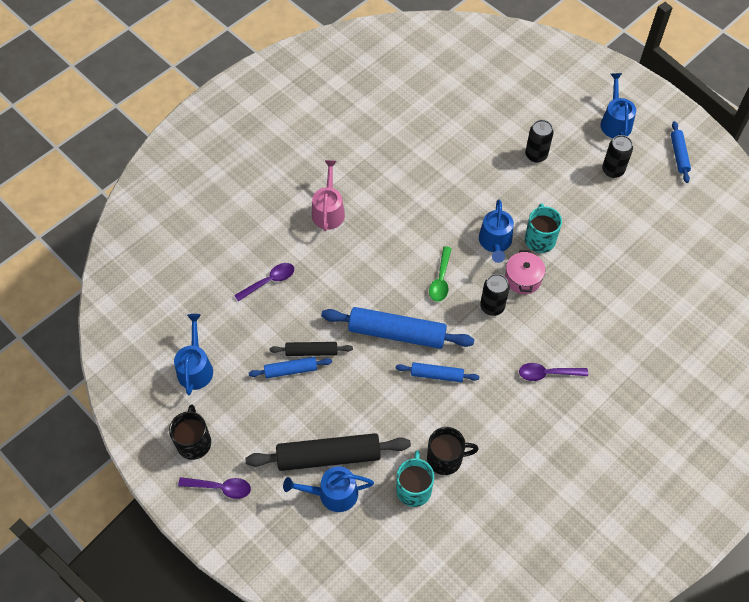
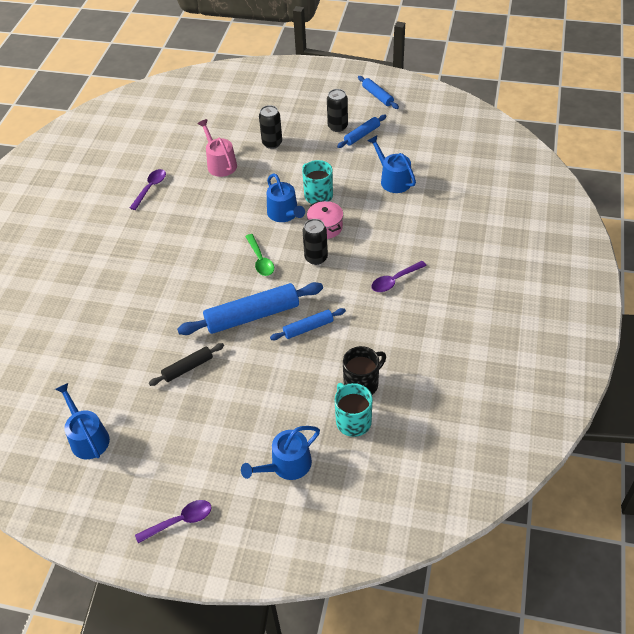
camera: 30 degrees left, 10 degrees down
(194, 442) = (128, 498): black mug -> none
(269, 281) = (111, 335): purple spoon -> purple spoon (150, 188)
(291, 370) = (179, 392): blue rolling pin -> blue rolling pin (362, 135)
(328, 211) = (128, 259): pink watering can -> pink watering can (220, 164)
(329, 456) = (262, 439): black rolling pin -> none
(615, 122) = (315, 97): blue watering can -> blue watering can (393, 180)

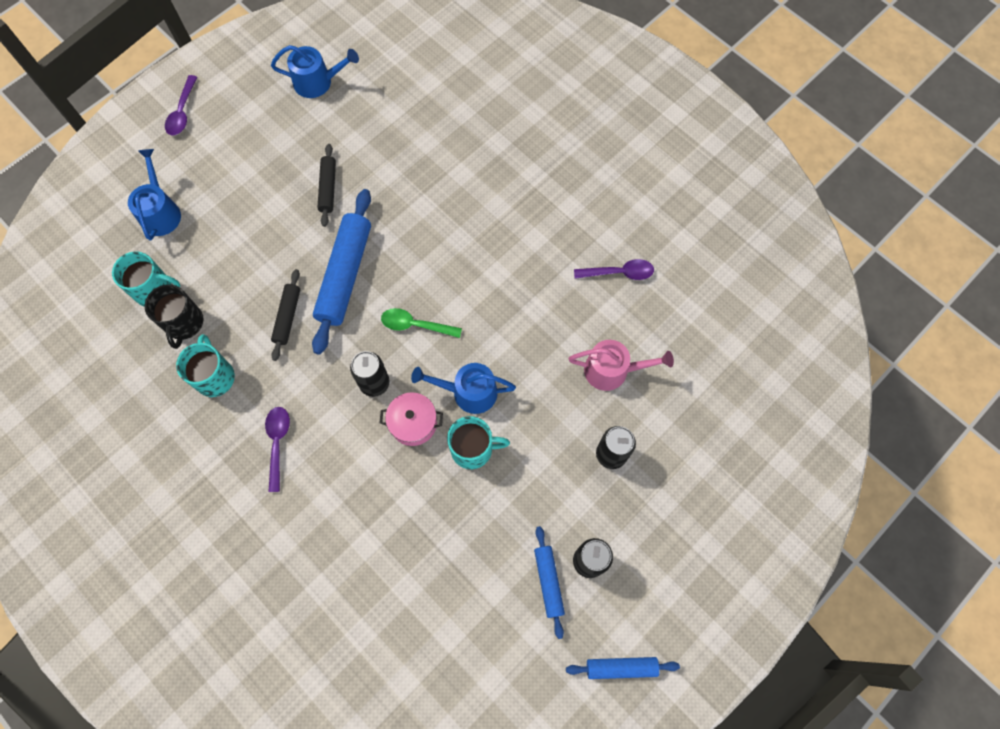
camera: 120 degrees right, 20 degrees up
(150, 188) = (619, 273): purple spoon -> purple spoon turned 60 degrees counterclockwise
(308, 328) = (287, 317): blue rolling pin -> black rolling pin
(383, 340) = (215, 376): none -> turquoise mug
(393, 180) = (434, 559): blue watering can -> none

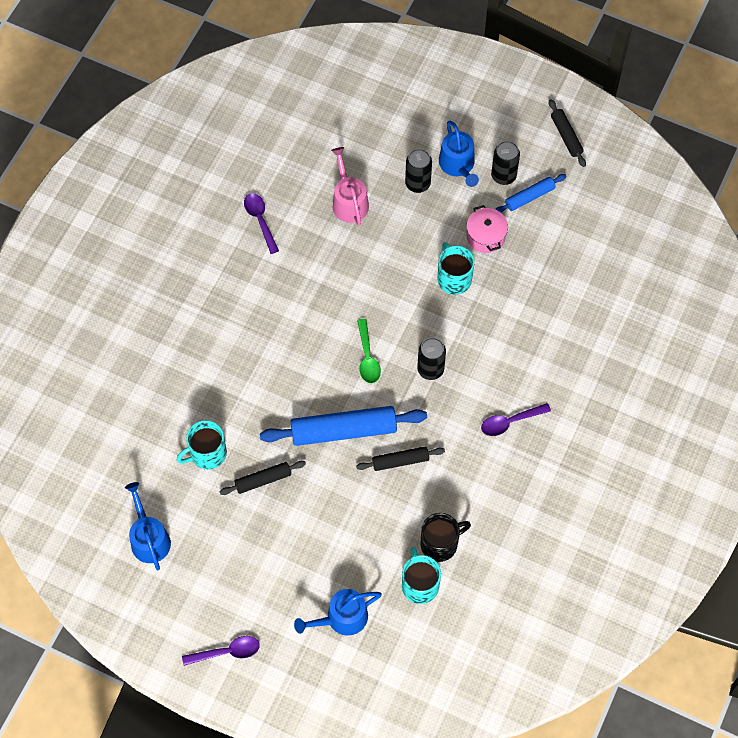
camera: 110 degrees left, 5 degrees down
(215, 376) = (476, 496): turquoise mug -> turquoise mug (207, 454)
(413, 423) = (451, 328): pink pot -> pink pot (485, 236)
(469, 392) = (409, 297): blue watering can -> blue watering can (458, 165)
(621, 667) = (566, 136): blue rolling pin -> black rolling pin

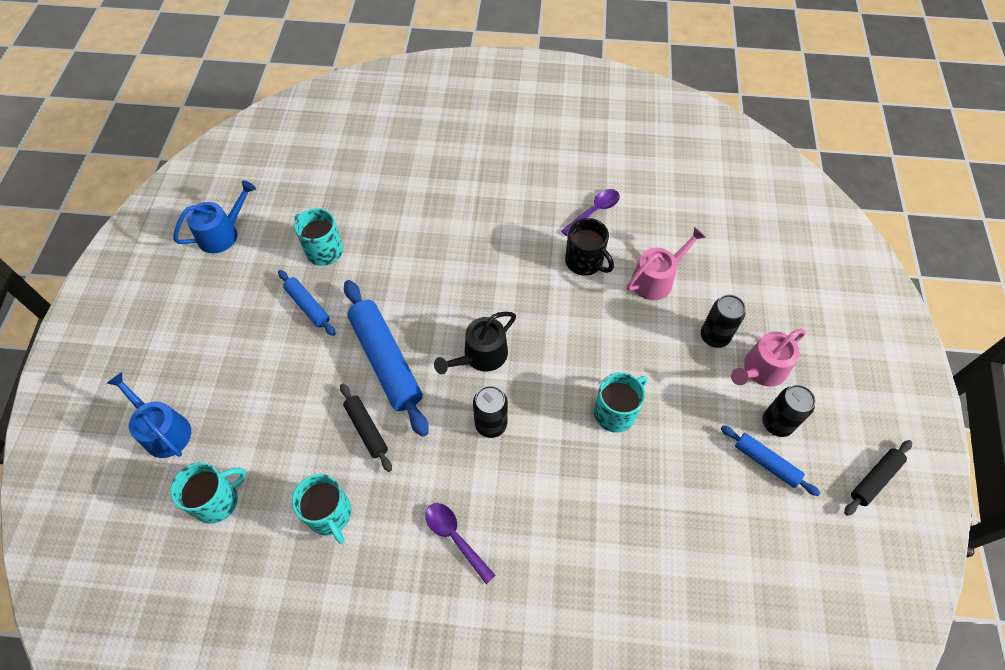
camera: 70 degrees right, 5 degrees down
(227, 652) = (111, 335): purple spoon -> none
(263, 480) = (307, 306): black rolling pin -> blue rolling pin
(367, 357) = (481, 356): green spoon -> black watering can
(440, 544) = (273, 506): black mug -> black mug (584, 262)
(458, 165) = (761, 370): blue watering can -> pink watering can
(461, 504) = (329, 514): none -> turquoise mug
(485, 236) = (687, 429): pink pot -> none

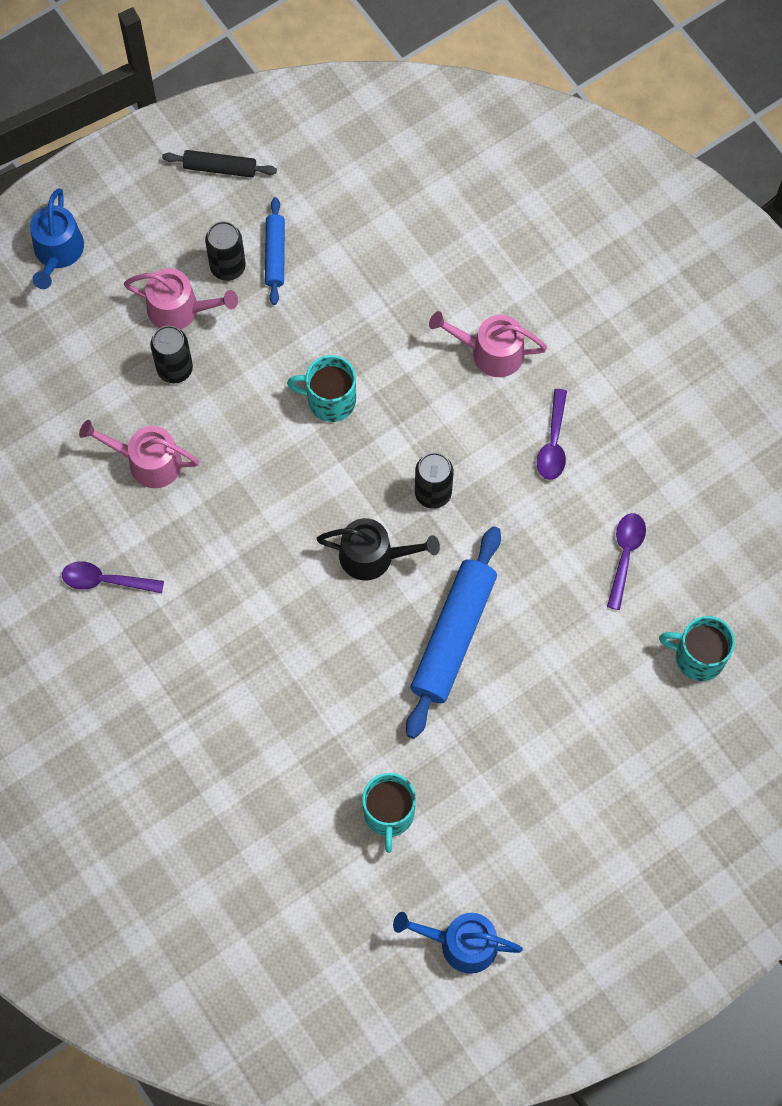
camera: 130 degrees left, 10 degrees up
(163, 431) = (691, 767): blue watering can -> blue watering can (57, 252)
(307, 306) = (463, 765): blue rolling pin -> none
(329, 514) = (625, 555): turquoise mug -> purple spoon
(366, 429) = (531, 593): black rolling pin -> none
(565, 554) = (490, 352): none -> pink watering can
(584, 262) = (182, 543): black mug -> none

